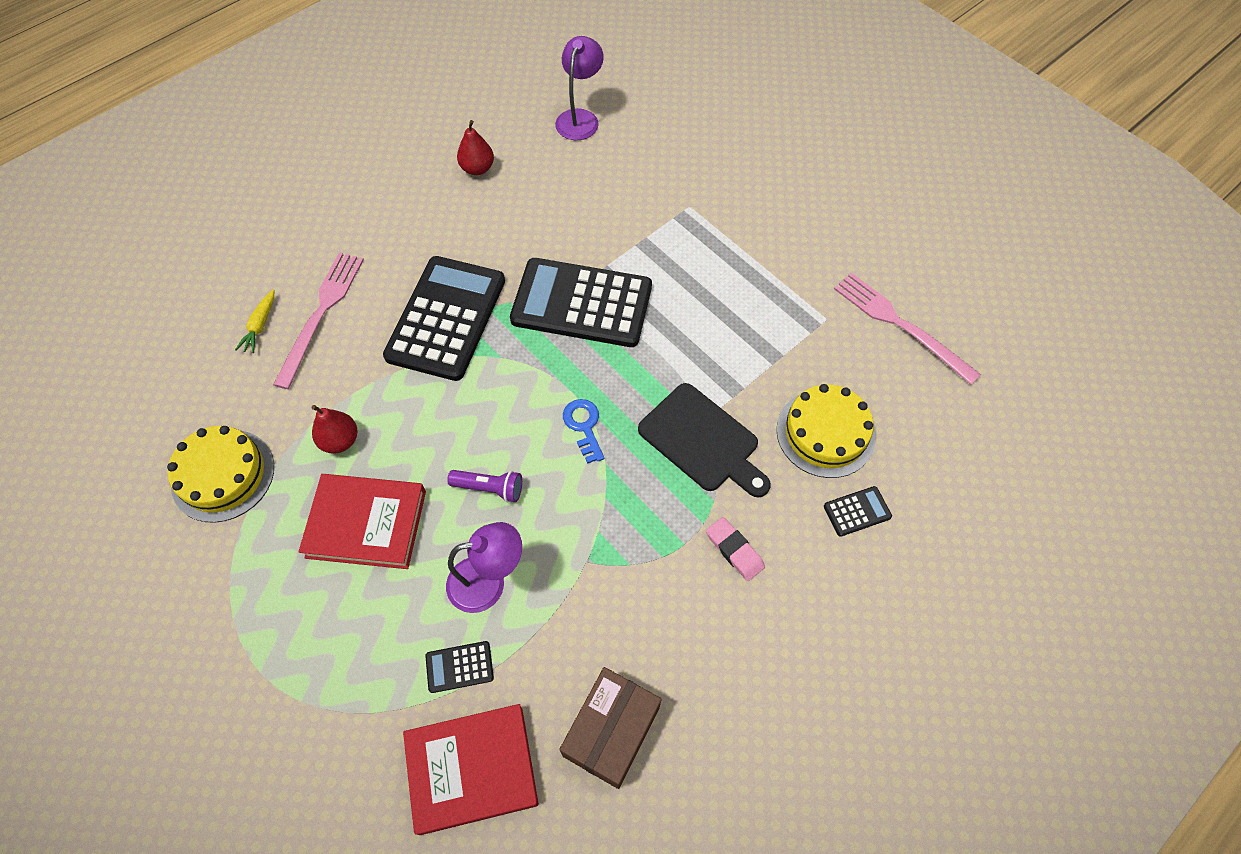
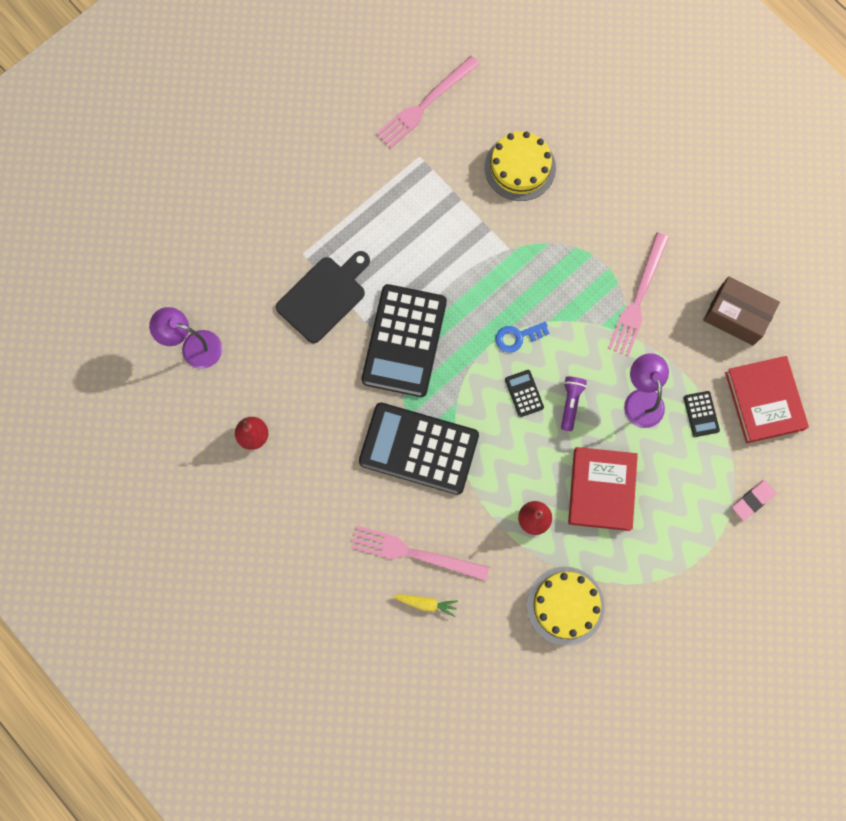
camera: 90 degrees left, 15 degrees up
(639, 583) = (638, 298): none -> pink fork
(702, 441) = (528, 252): black cutting board -> black cutting board (324, 296)
(734, 550) = (612, 235): pink eraser -> pink eraser (752, 500)
(857, 511) = (580, 153): black calculator -> black calculator (524, 393)

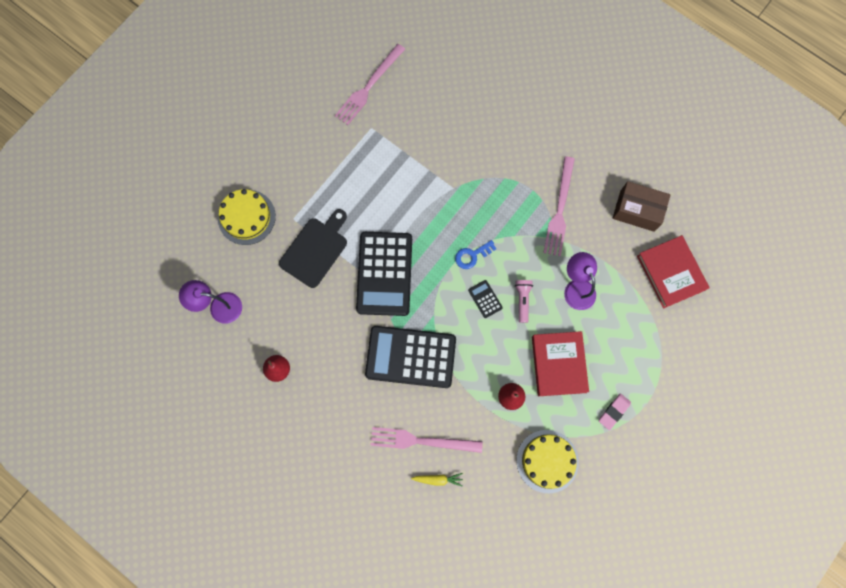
camera: 10 degrees left, 0 degrees up
(520, 167) = (450, 123): yellow cake -> yellow cake (246, 217)
(570, 403) = (522, 300): purple flashlight -> pink flashlight
(701, 414) = (624, 291): black calculator -> none
(752, 500) = (676, 352): pink eraser -> pink eraser (614, 411)

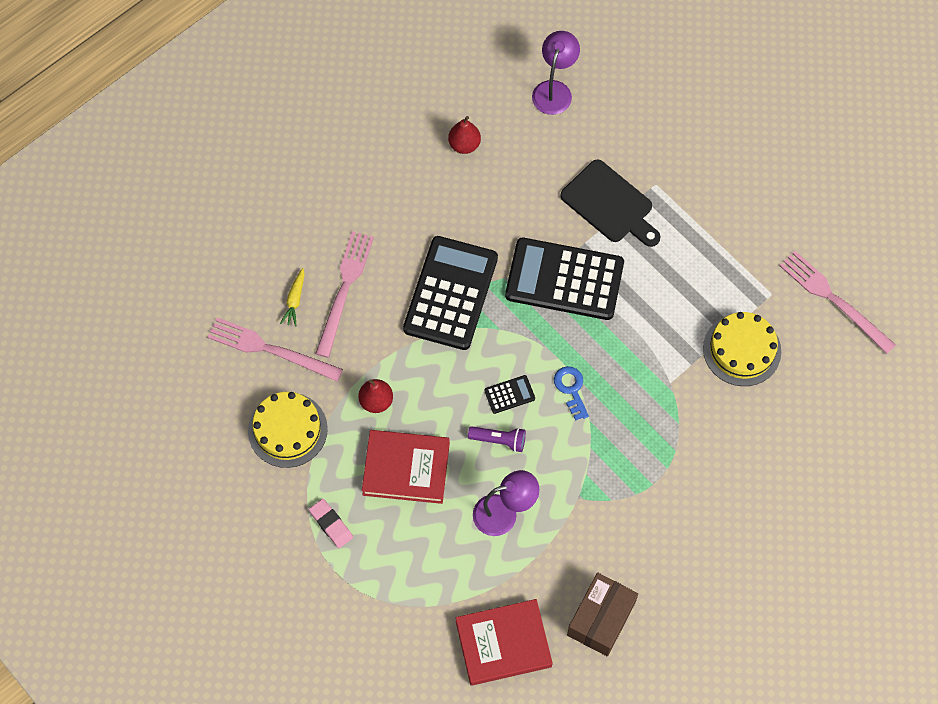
camera: 100 degrees right, 10 degrees down
(246, 217) = (666, 132): yellow cake -> yellow cake (742, 350)
(522, 300) = (499, 440): pink flashlight -> purple flashlight
(560, 210) = (618, 514): pink fork -> pink fork (270, 350)

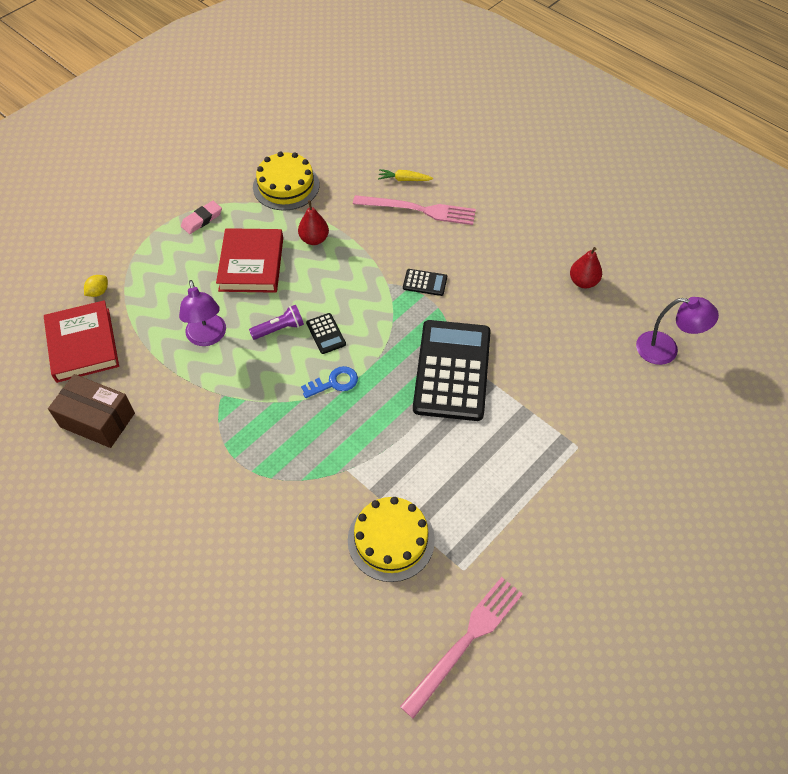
camera: 85 degrees right, 10 degrees down
(270, 350) = (357, 169): pink fork -> none
(430, 634) = (98, 292): none -> yellow lemon
(450, 293) = (425, 282): black calculator -> black calculator, size x0.40
(499, 440) = (279, 329): purple flashlight -> purple flashlight turned 120 degrees counterclockwise
(610, 204) = (544, 405): black cutting board -> none

